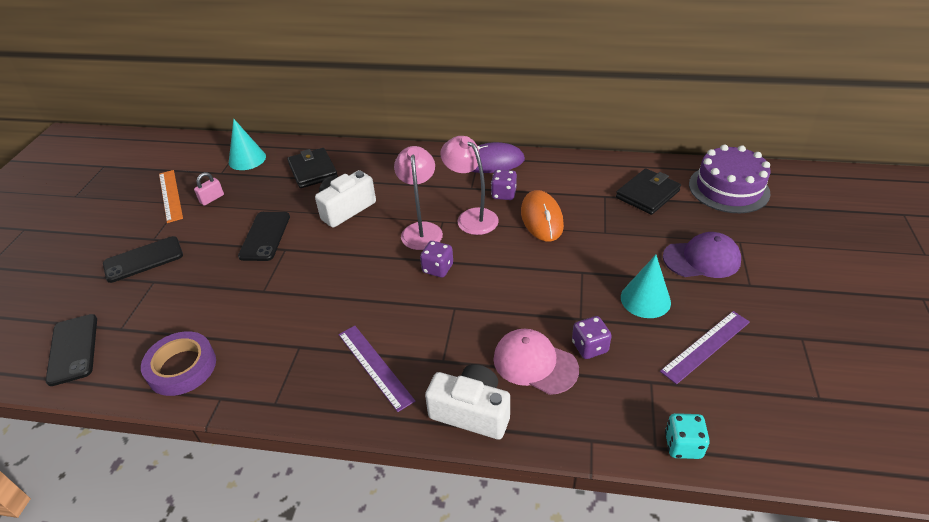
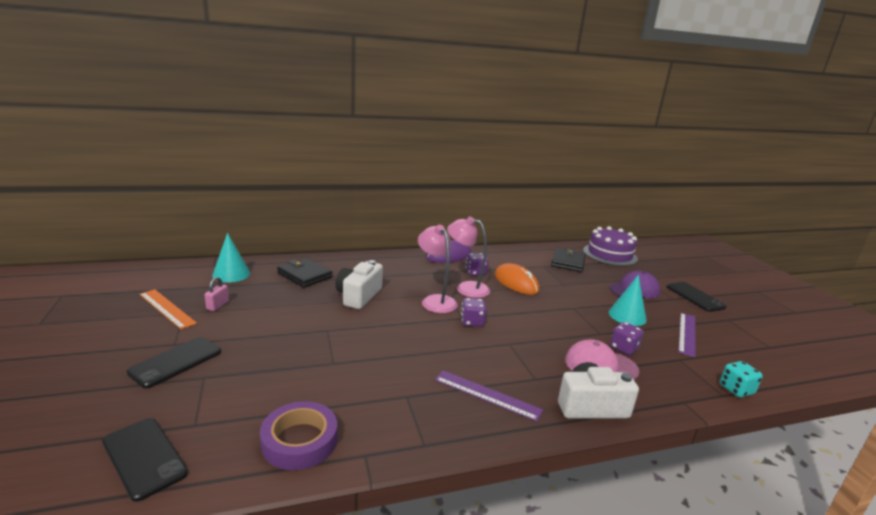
camera: 30 degrees left, 20 degrees down
(265, 236) = (299, 324): black phone -> black phone (695, 297)

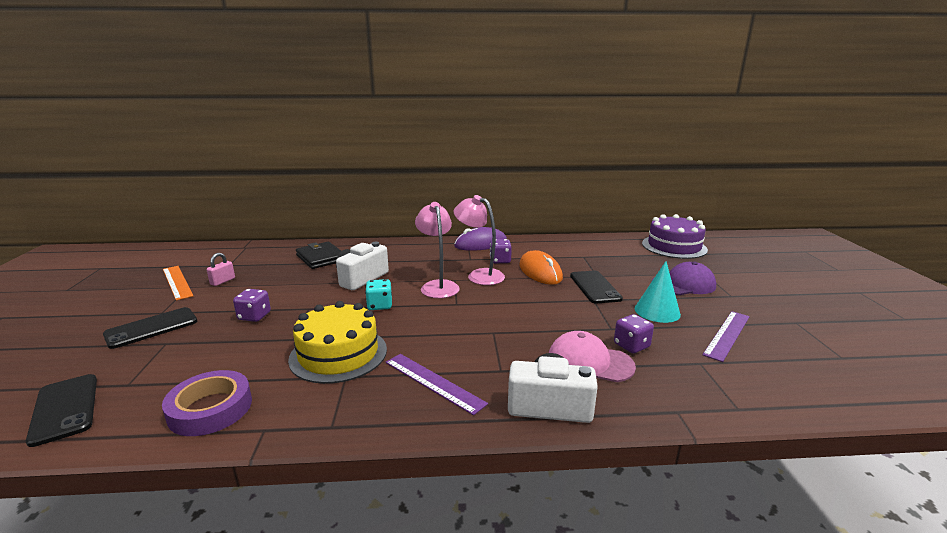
camera: 15 degrees right, 0 degrees up
(231, 274) = (254, 255): turquoise cone -> none
(386, 375) = (338, 354): none -> yellow cake
(472, 322) = (464, 308): purple dice -> purple dice (254, 316)
(568, 262) = (616, 253): black wallet -> none
(695, 297) = (762, 295): black phone -> black phone (595, 287)
(736, 389) = (761, 404): turquoise dice -> turquoise dice (379, 305)

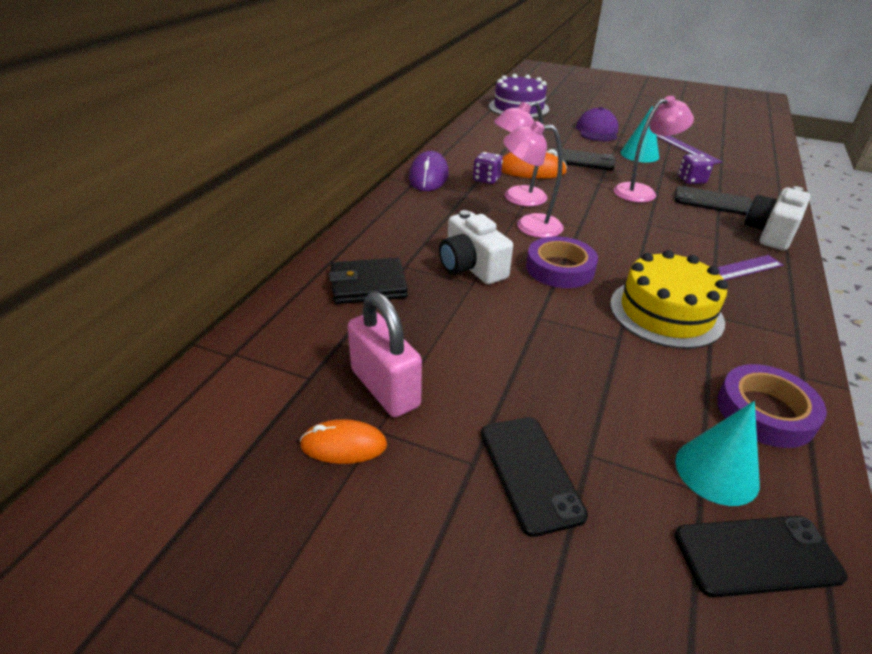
camera: 65 degrees left, 15 degrees up
(144, 389) = (716, 471): none -> turquoise cone
(177, 282) = (343, 445): orange ruler -> orange mouse
(222, 281) = (385, 388): pink padlock -> pink padlock, size x2.04
(254, 316) = (541, 364): purple dice -> none
(379, 305) = (560, 268): turquoise dice -> purple tape
(562, 322) = (642, 191): none -> pink lamp
(589, 362) = (712, 201): pink cap -> black phone

